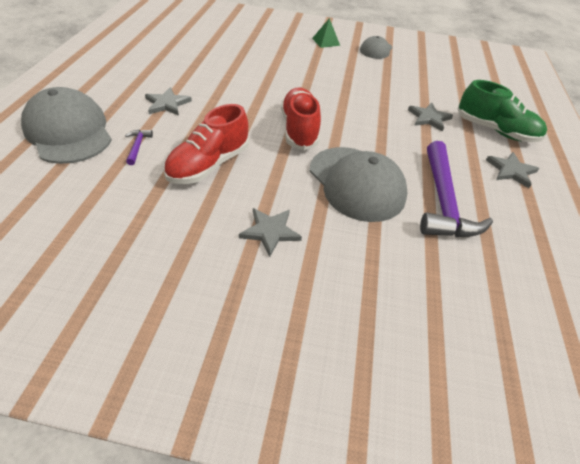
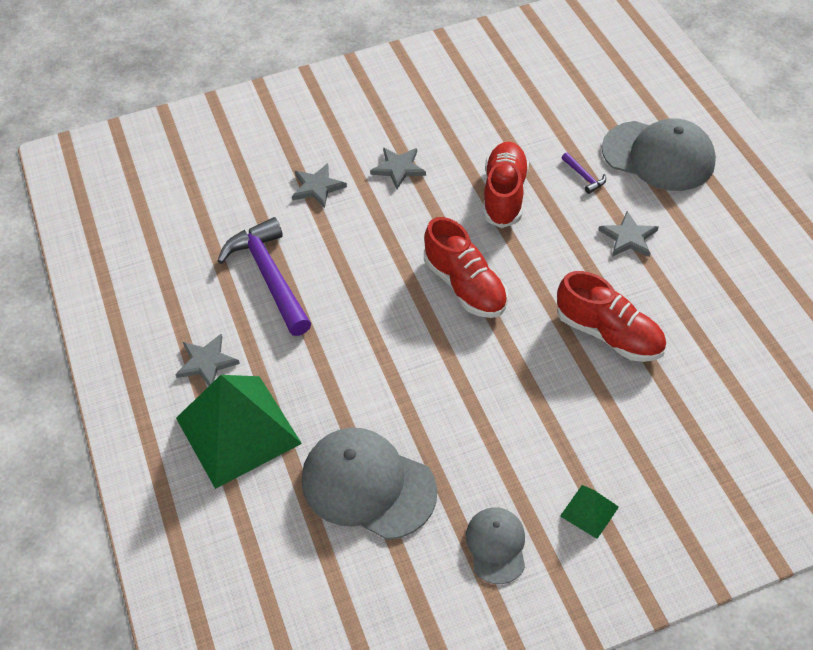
camera: 155 degrees right, 5 degrees up
(243, 76) = (609, 334): none -> red shoe
(356, 183) = (361, 251): grey cap -> grey cap (368, 485)
(429, 118) = (331, 402): grey star -> grey star (317, 187)
(495, 131) = (237, 430): green shoe -> green pyramid

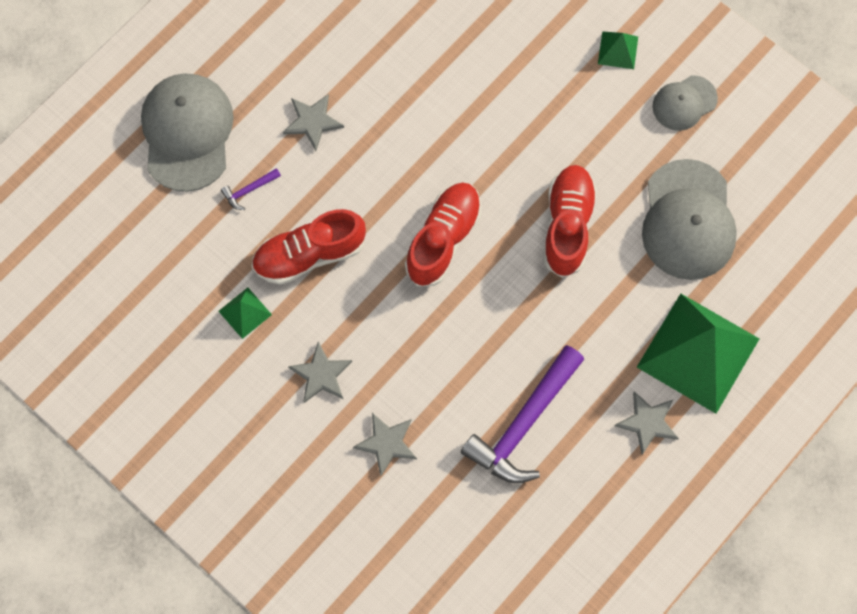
camera: 120 degrees left, 20 degrees up
(478, 142) = (245, 312): none -> green pyramid
(584, 177) = (249, 190): purple hammer -> purple hammer turned 150 degrees counterclockwise
(609, 334) = (436, 97): red shoe -> red shoe (567, 225)

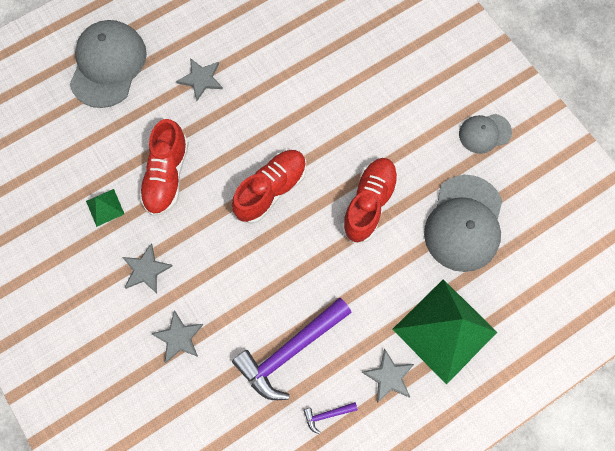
camera: 15 degrees right, 0 degrees up
(249, 190) = (138, 117): purple hammer -> purple hammer (327, 415)
(309, 254) = (167, 176): red shoe -> red shoe turned 75 degrees counterclockwise
(618, 50) = (444, 82): green pyramid -> none

